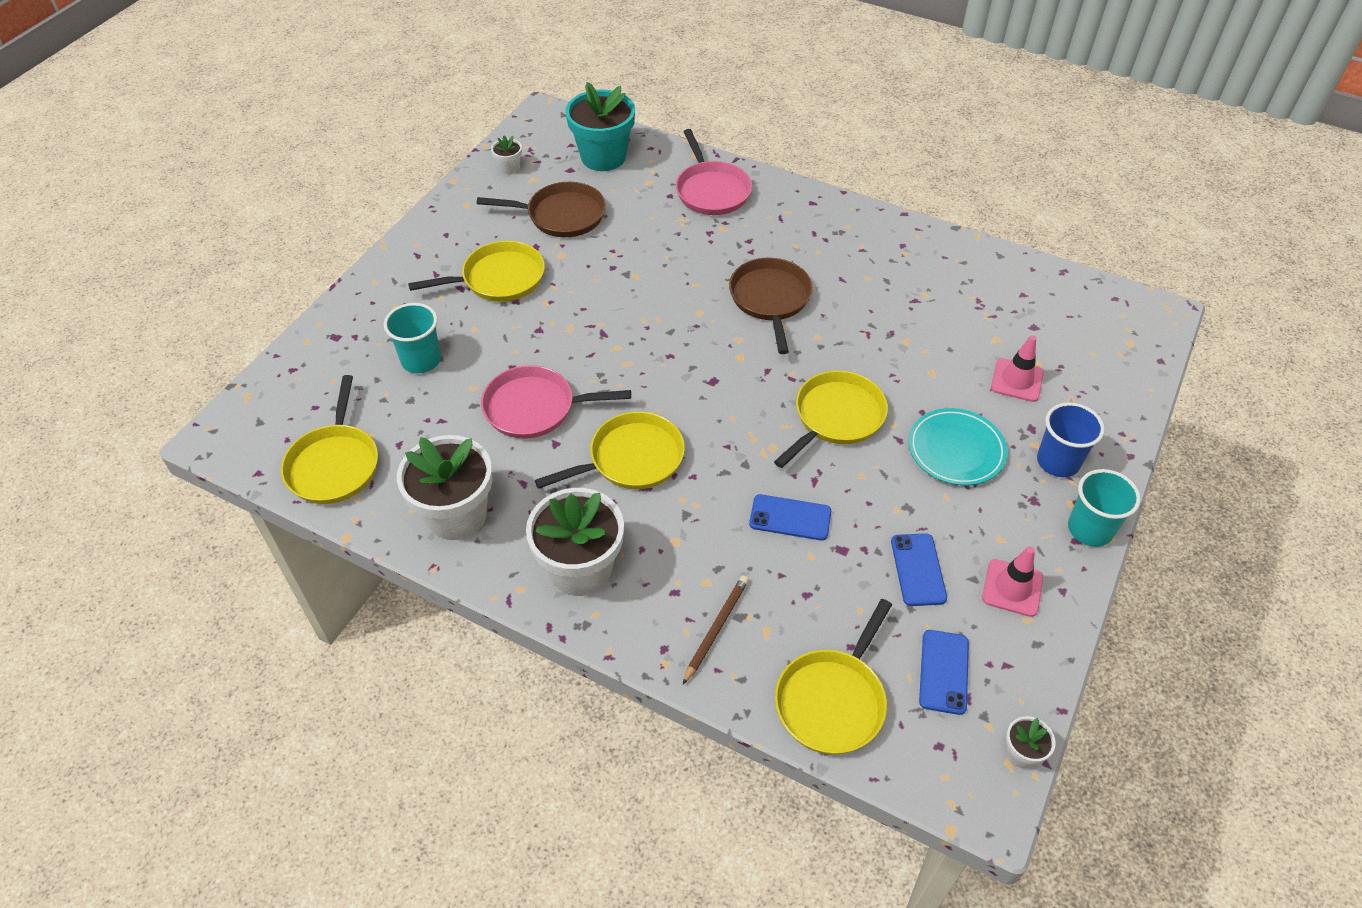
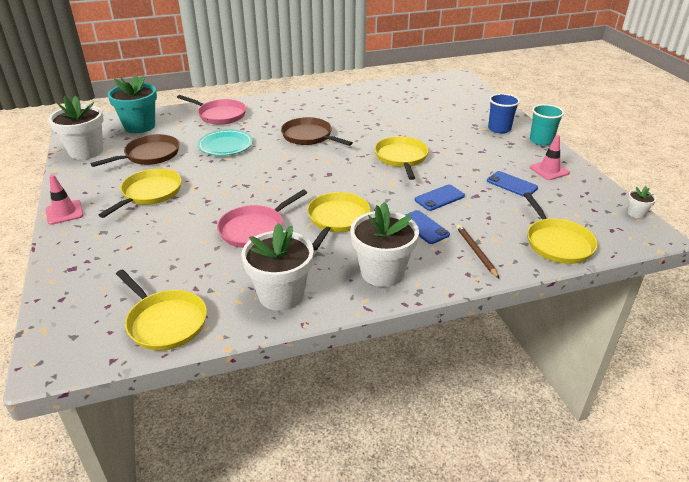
camera: 45 degrees left, 15 degrees down
(421, 360) = (152, 247): turquoise cup -> none
(509, 168) = (86, 151): white flower pot -> white flower pot, size x2.25
(944, 672) = (573, 208): blue phone -> blue phone (423, 227)
(956, 450) = (461, 144): turquoise plate -> turquoise plate (225, 145)
(1017, 380) = (446, 114): pink traffic cone -> pink traffic cone (64, 212)

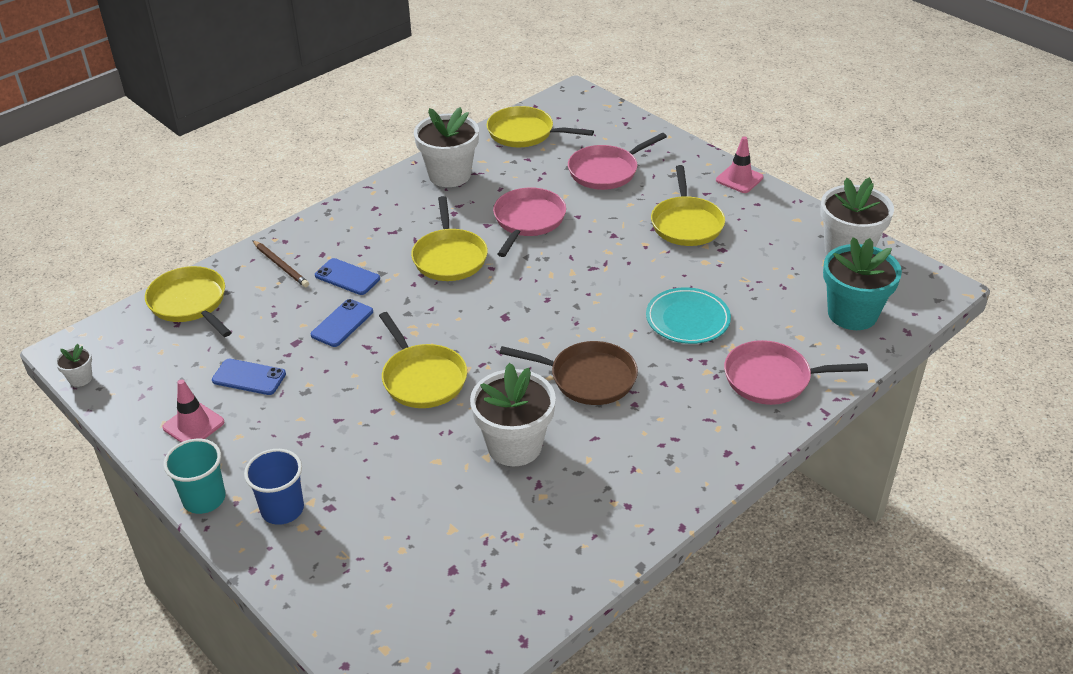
camera: 155 degrees right, 5 degrees up
(147, 252) = (606, 171): none -> pink pan
(149, 155) = (763, 271): brown pan -> none
(382, 272) = (370, 218): white flower pot -> white flower pot (514, 446)

